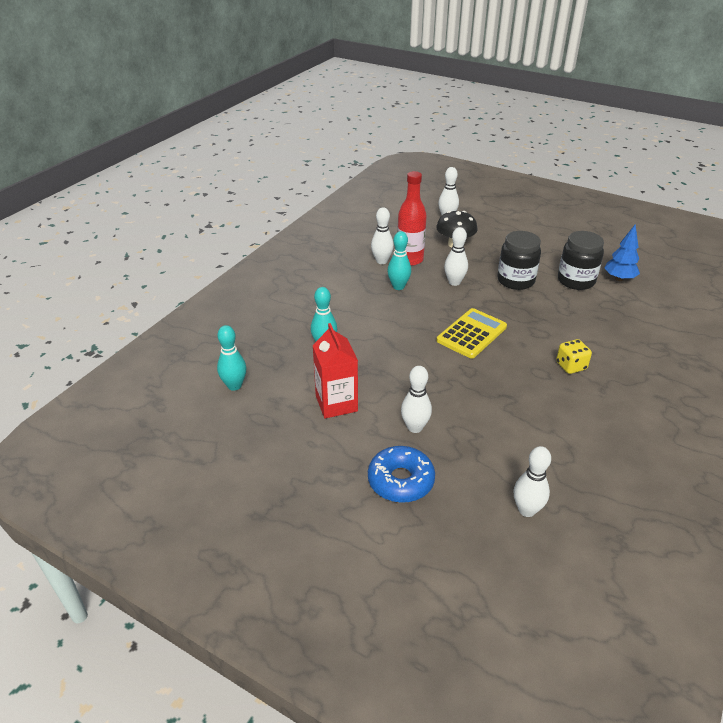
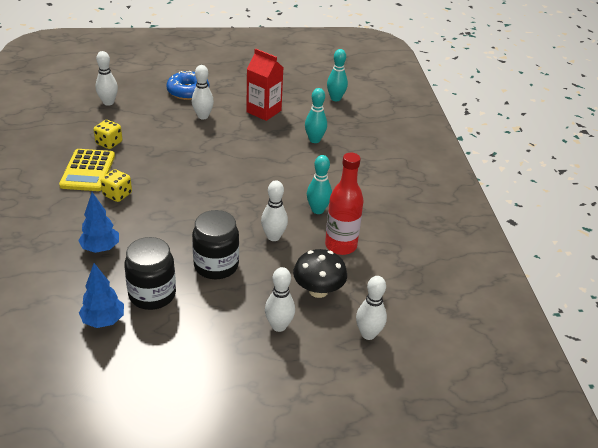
camera: 140 degrees right, 0 degrees up
(381, 261) = (364, 232): white bowling pin -> white bowling pin (279, 326)
(471, 334) = (215, 191): yellow calculator -> yellow calculator (88, 171)
(554, 434) = (109, 143): none -> yellow dice
(605, 324) = (100, 248): none -> blue tree

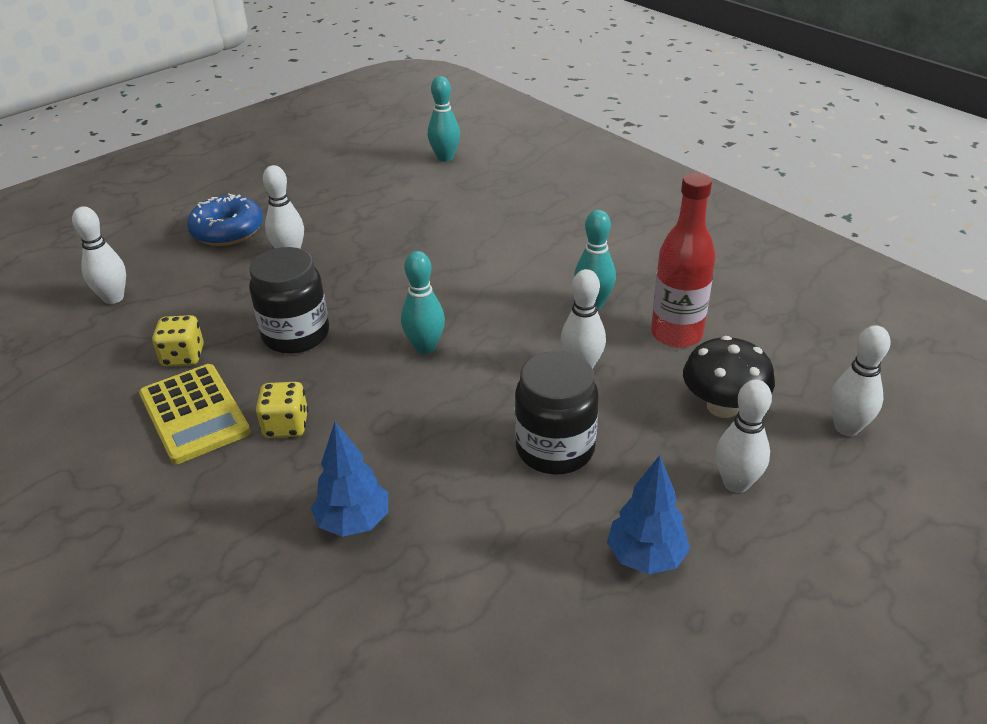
camera: 30 degrees left, 0 degrees up
(103, 321) = (491, 633): blue tree -> blue tree (646, 557)
(152, 294) = (516, 545): black jar -> black jar (296, 335)
(263, 111) = (369, 212): red carton -> none
(314, 140) = (481, 219): turquoise bowling pin -> turquoise bowling pin (425, 347)

